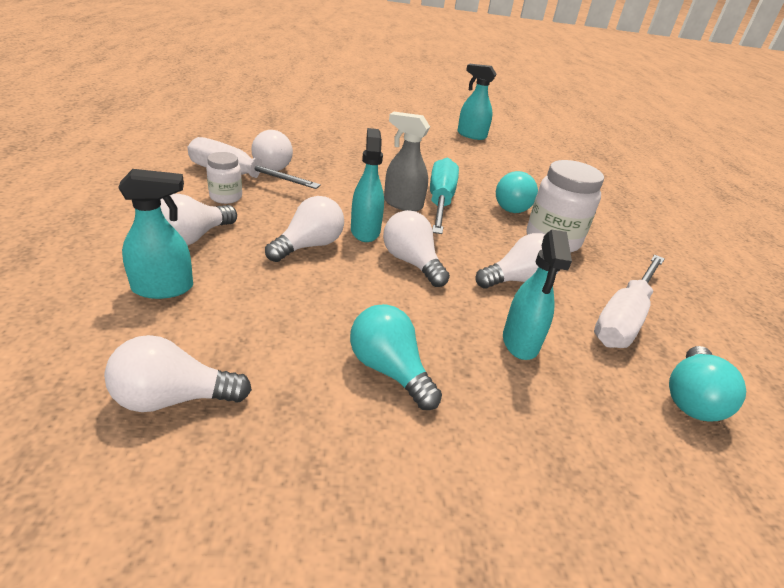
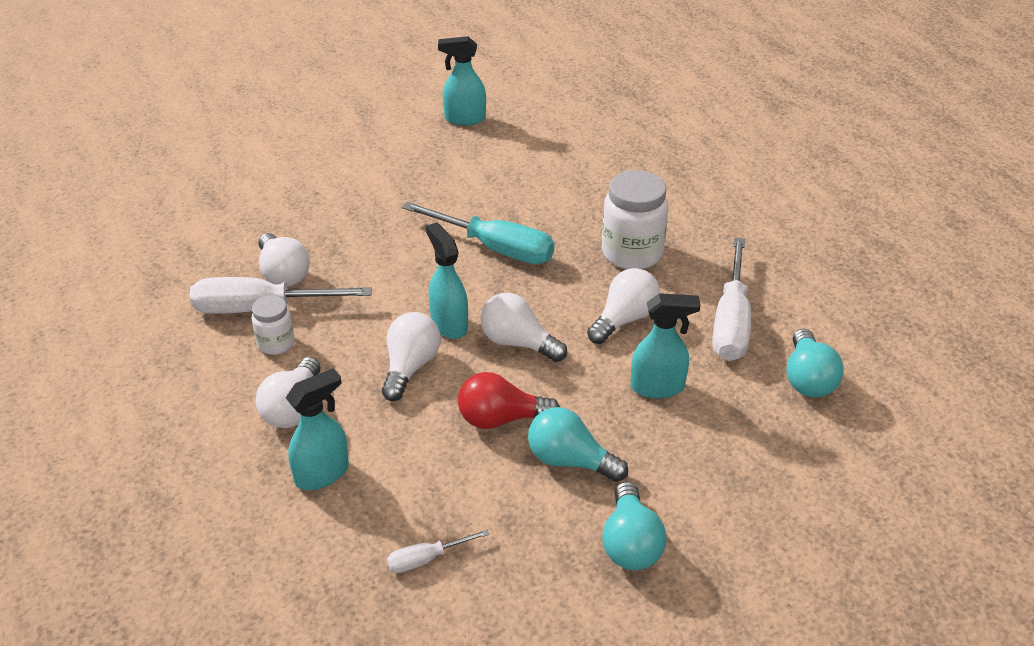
camera: 20 degrees left, 5 degrees up
(173, 398) = (426, 559): white light bulb -> white screwdriver
(352, 309) = (501, 419): none -> red light bulb
(402, 204) = (460, 270): grey spray bottle -> none
(440, 201) = (495, 248): turquoise screwdriver -> turquoise screwdriver turned 135 degrees clockwise
(513, 206) = (572, 221): turquoise light bulb -> turquoise light bulb (630, 543)
(520, 342) = (658, 387): turquoise spray bottle -> turquoise spray bottle turned 75 degrees counterclockwise

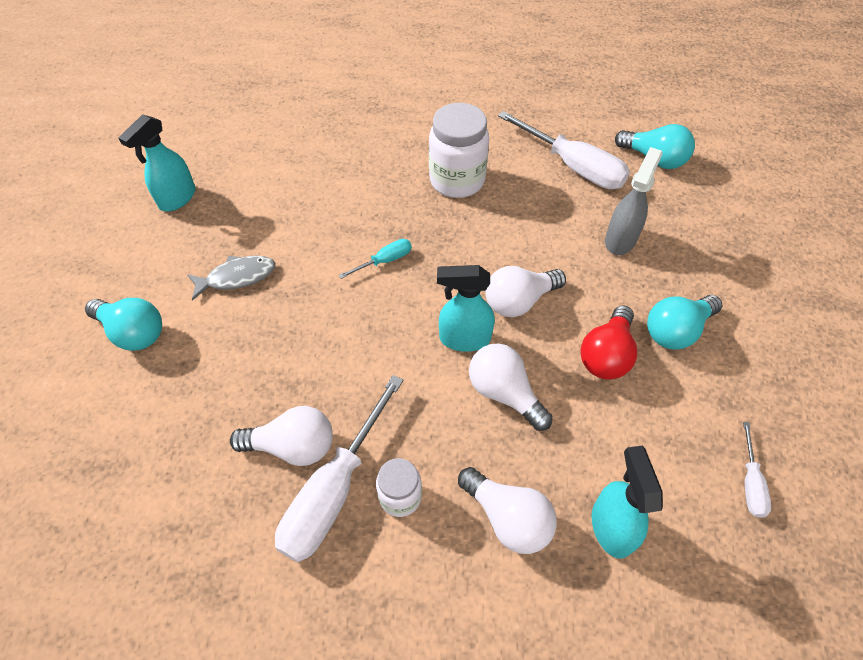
camera: 60 degrees left, 15 degrees up
(412, 182) = (237, 277): none -> grey fish
(495, 248) = (384, 261): turquoise screwdriver -> turquoise screwdriver, size x0.48
(624, 319) = (532, 222): white light bulb -> none
(630, 543) = (778, 334): turquoise light bulb -> turquoise light bulb (133, 332)
(658, 387) = (620, 240): turquoise spray bottle -> grey spray bottle

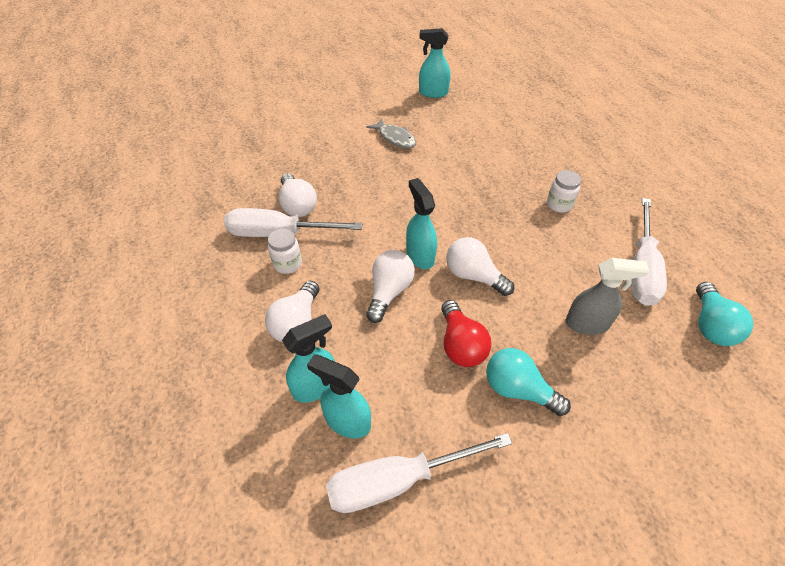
camera: 65 degrees right, 5 degrees down
(133, 332) = (334, 118): turquoise light bulb -> none
(384, 261) = (455, 194): turquoise screwdriver -> none
(457, 180) = (559, 204): white jar -> white jar, size x0.56
(606, 355) = (460, 345): red light bulb -> red light bulb turned 105 degrees counterclockwise
(668, 507) = (347, 421): none -> turquoise spray bottle
(750, 483) = (397, 481): white screwdriver -> white screwdriver, size x2.10

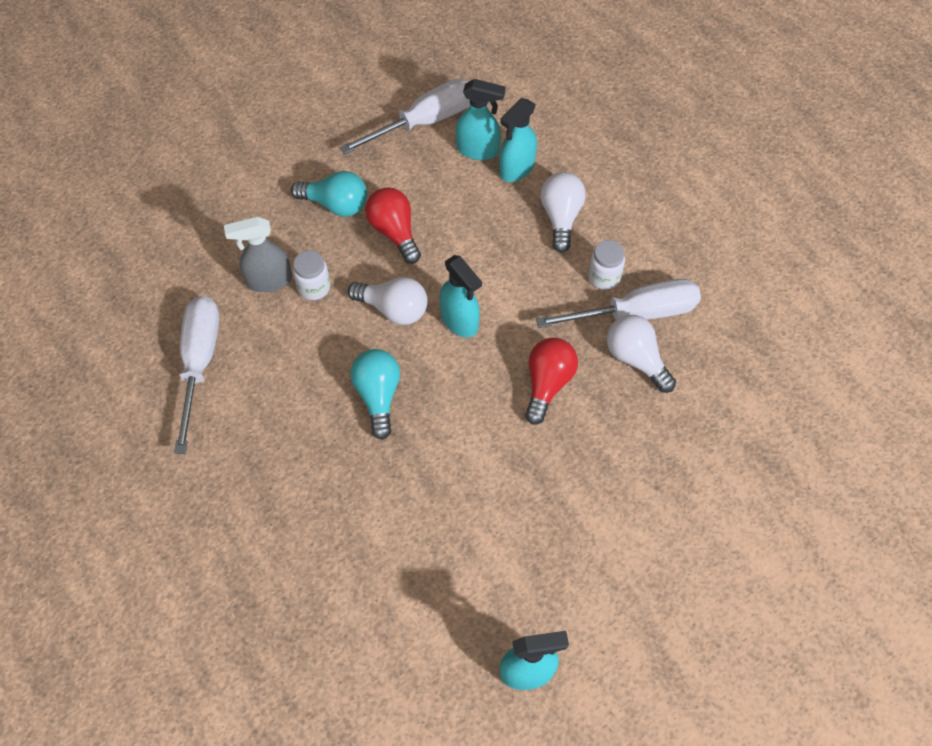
camera: 165 degrees right, 10 degrees up
(368, 203) = (547, 384): none -> red light bulb
(389, 292) = (481, 270): white light bulb -> none
(395, 138) = (555, 524): grey fish -> none
(559, 204) = (295, 442): white jar -> white jar (314, 287)
(710, 325) = (139, 308): turquoise light bulb -> turquoise light bulb (378, 396)

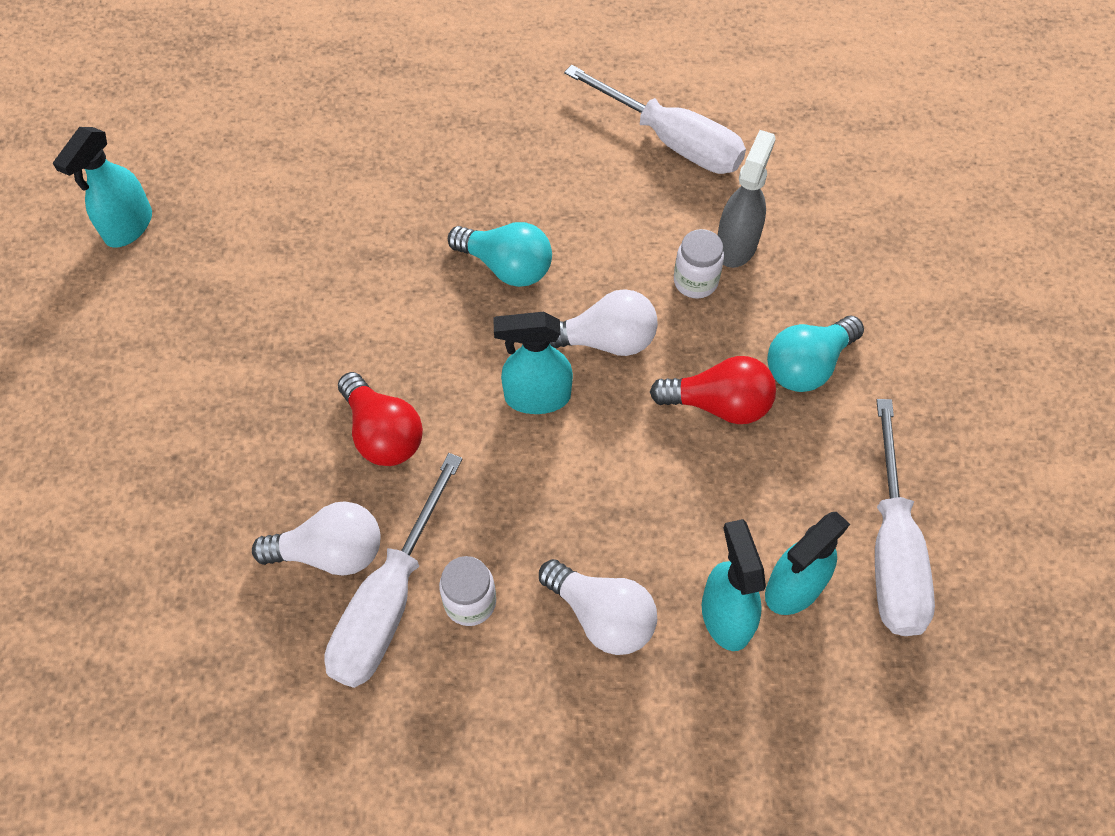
camera: 125 degrees right, 0 degrees up
(393, 309) = (605, 341): white light bulb -> white light bulb turned 150 degrees counterclockwise

